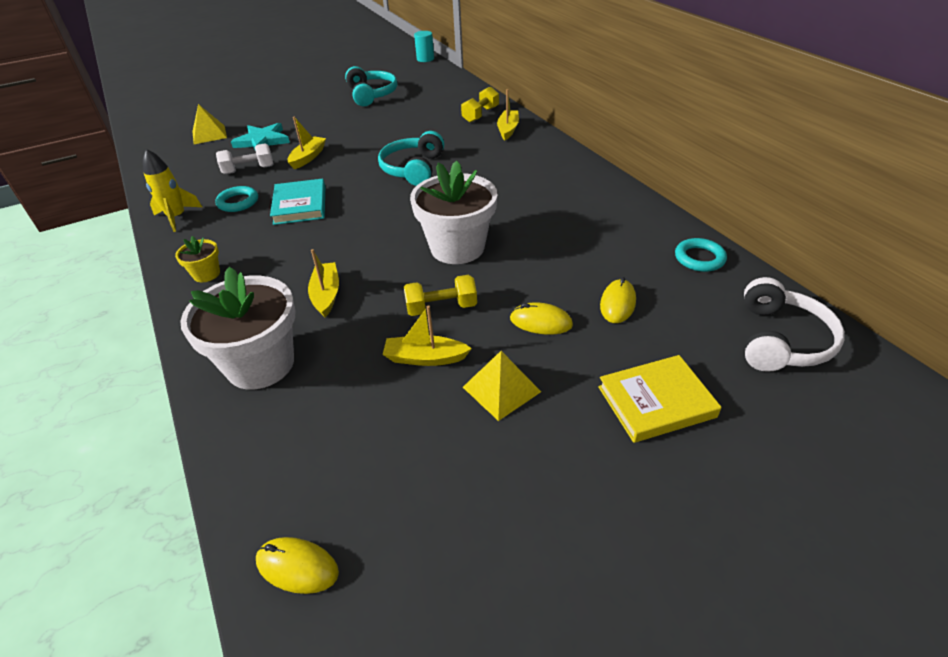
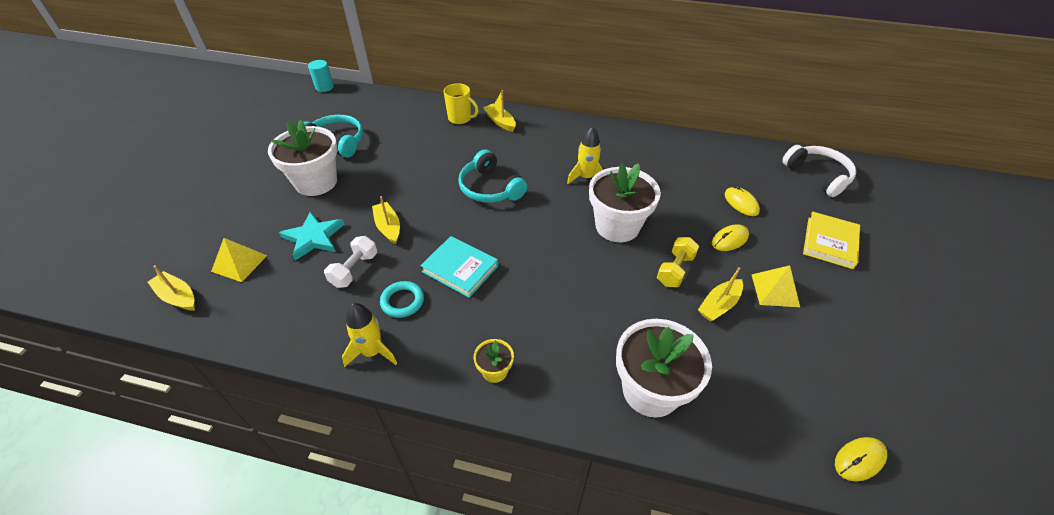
camera: 50 degrees left, 5 degrees up
(318, 112) = (316, 182): none -> white flower pot
(326, 295) = (602, 315): yellow boat -> yellow boat (178, 297)
(480, 115) = (460, 119): yellow dumbbell -> yellow mug
(501, 200) = (586, 177): none -> yellow rocket
(699, 258) = (730, 152): turquoise ring -> none

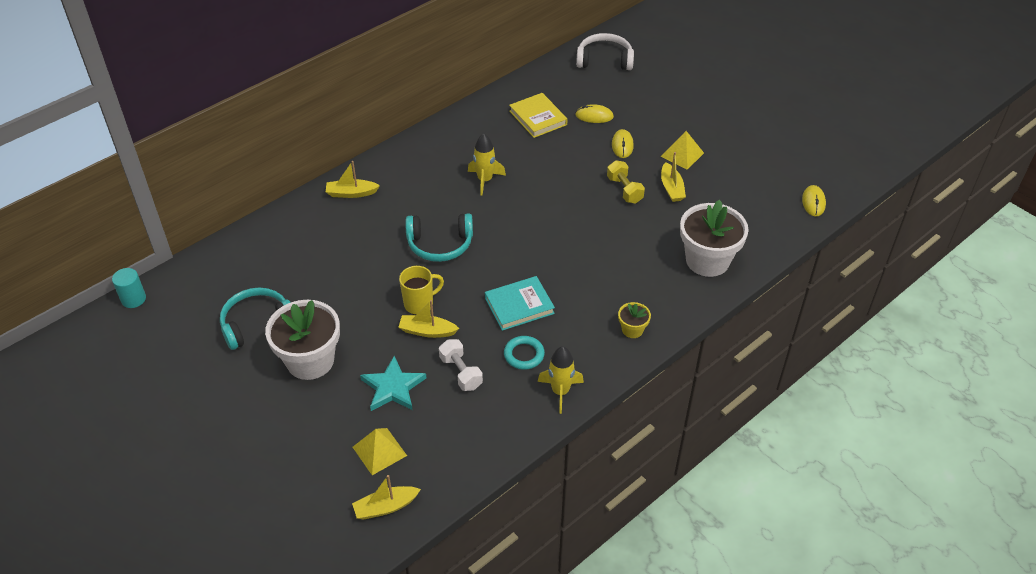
camera: 55 degrees left, 0 degrees up
(460, 119) = (316, 218): yellow mug -> yellow mug (419, 304)
(617, 226) = (556, 194): white flower pot -> none
(829, 242) = (667, 101): yellow book -> yellow book (538, 118)

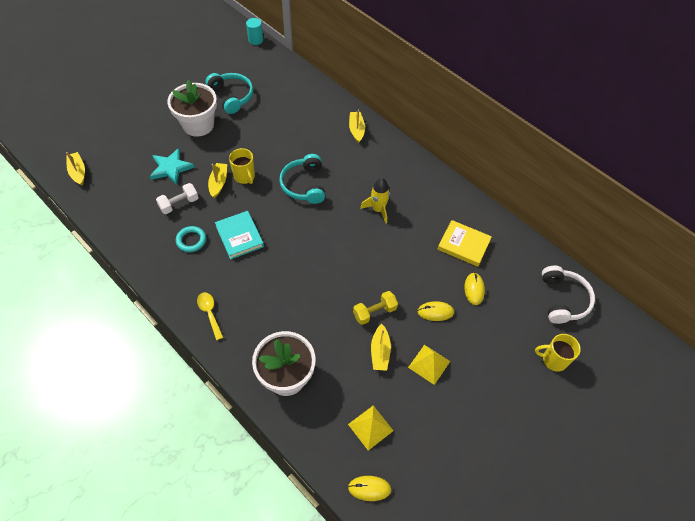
camera: 85 degrees right, 10 degrees up
(379, 451) = (120, 165): yellow pyramid -> yellow pyramid (370, 427)
(538, 118) = (463, 245): yellow book -> yellow book turned 60 degrees clockwise
(560, 392) = (154, 263): yellow rocket -> none
(632, 330) = (209, 313): yellow flower pot -> yellow spoon
(670, 75) = (553, 360): none -> yellow mug
(671, 188) = (380, 352): yellow boat -> yellow boat turned 75 degrees counterclockwise

